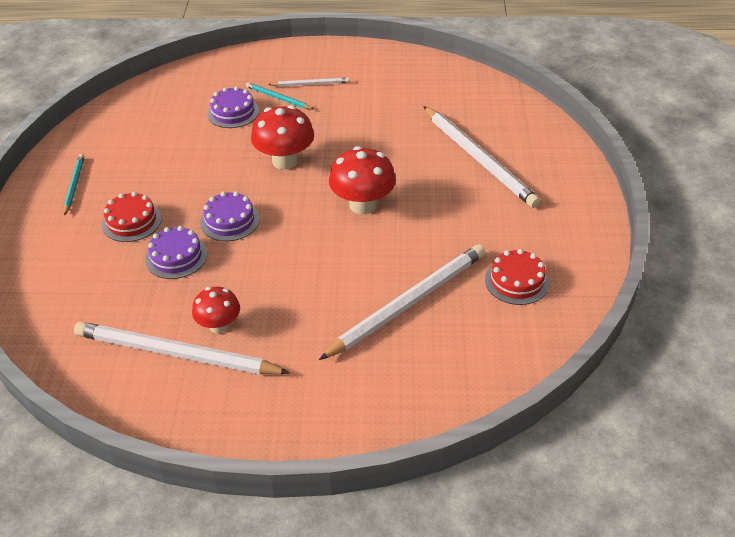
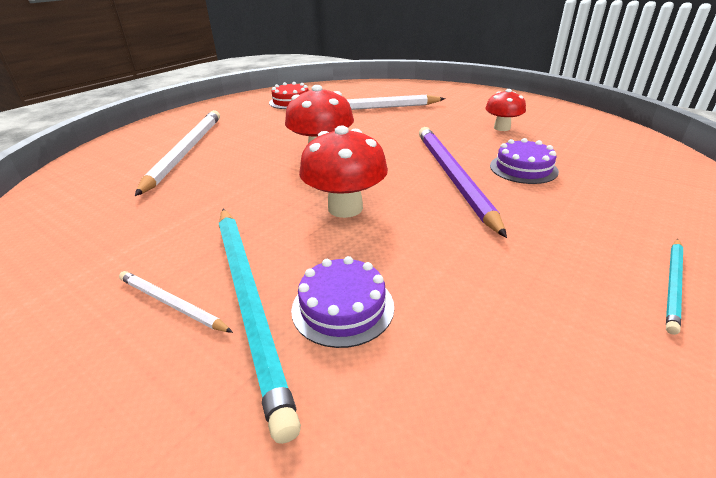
camera: 145 degrees left, 10 degrees down
(131, 221) = (571, 209): red cake -> none
(177, 354) = (540, 124): white pencil -> none
(230, 221) = (453, 177): purple cake -> purple pencil
(278, 98) = (249, 300): turquoise pencil -> turquoise pencil, size x2.06

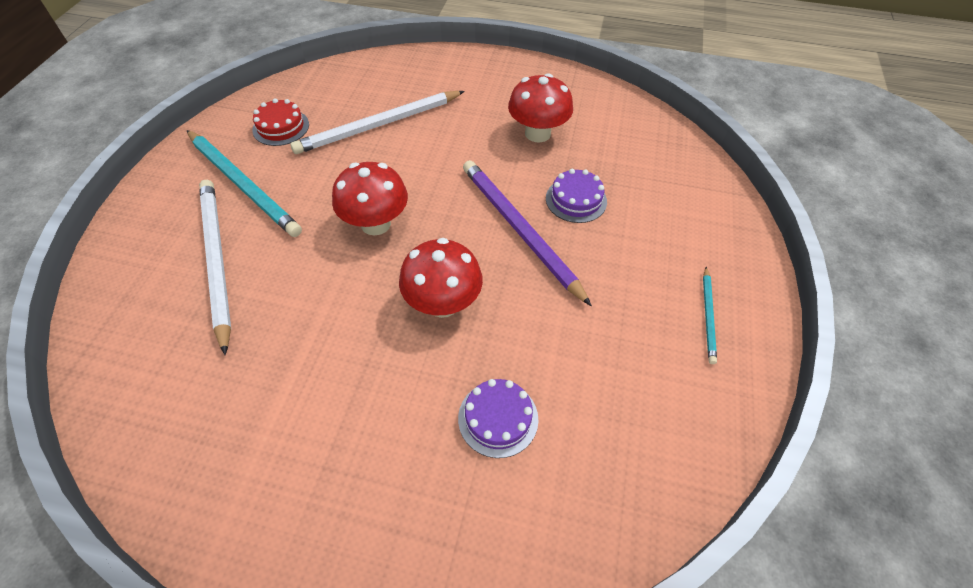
camera: 25 degrees left, 20 degrees up
(172, 304) = (362, 465): white pencil -> none
(249, 300) = (423, 438): turquoise pencil -> turquoise pencil (243, 184)
(502, 128) = (537, 133): red mushroom -> red mushroom, size x1.57

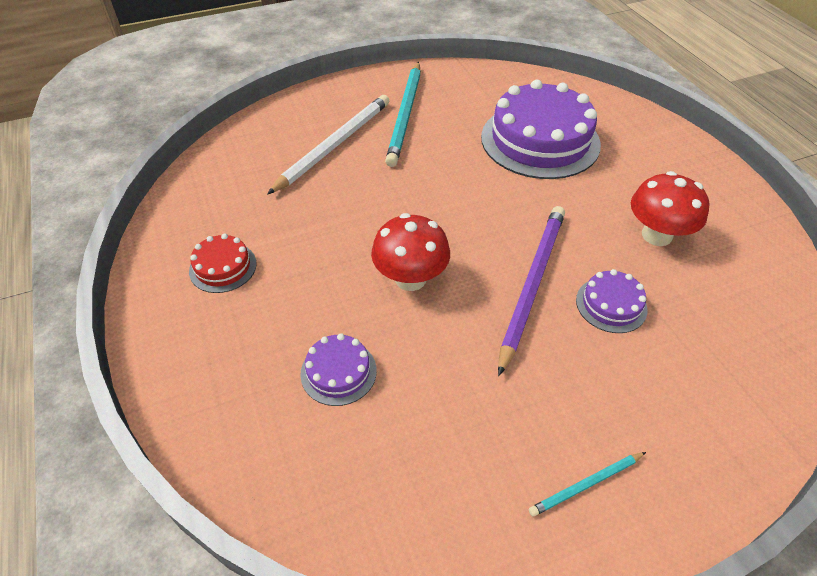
camera: 55 degrees right, 5 degrees down
(281, 127) = (475, 97): red cake -> red cake (223, 267)
(376, 224) = (444, 197): red mushroom -> none
(379, 125) = (540, 140): white pencil -> purple cake

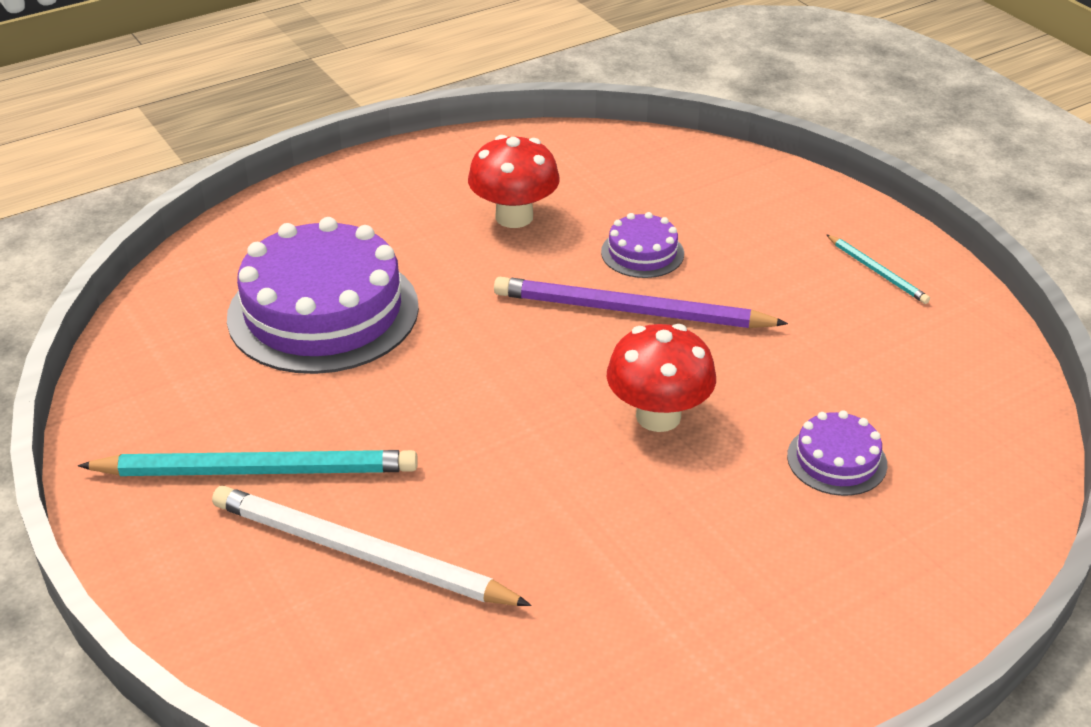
camera: 100 degrees left, 10 degrees down
(223, 267) = (708, 630): red cake -> none

